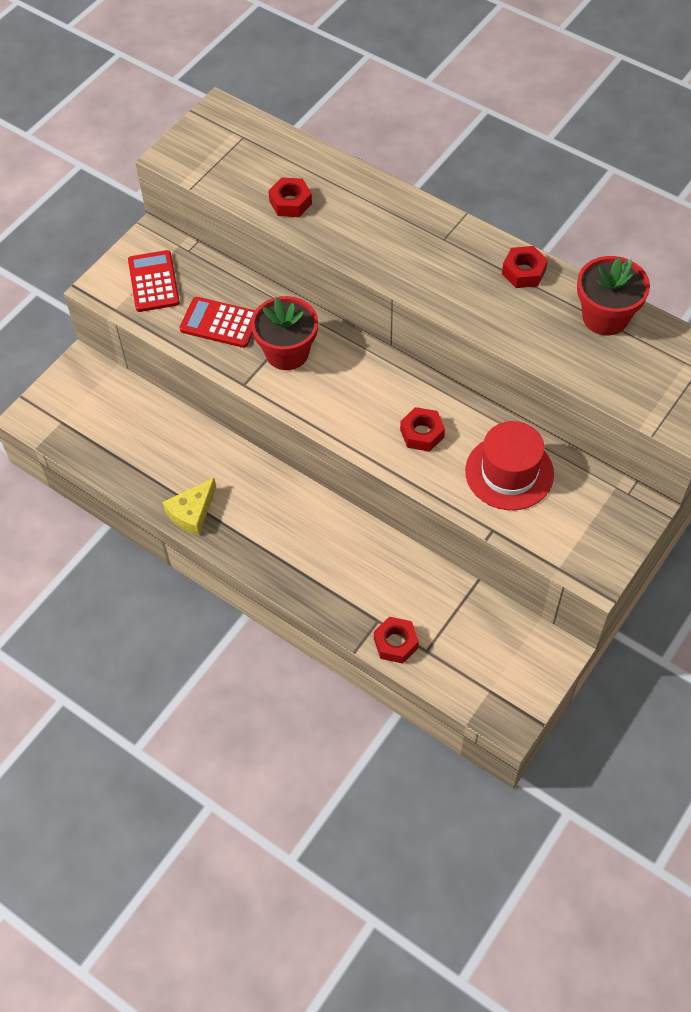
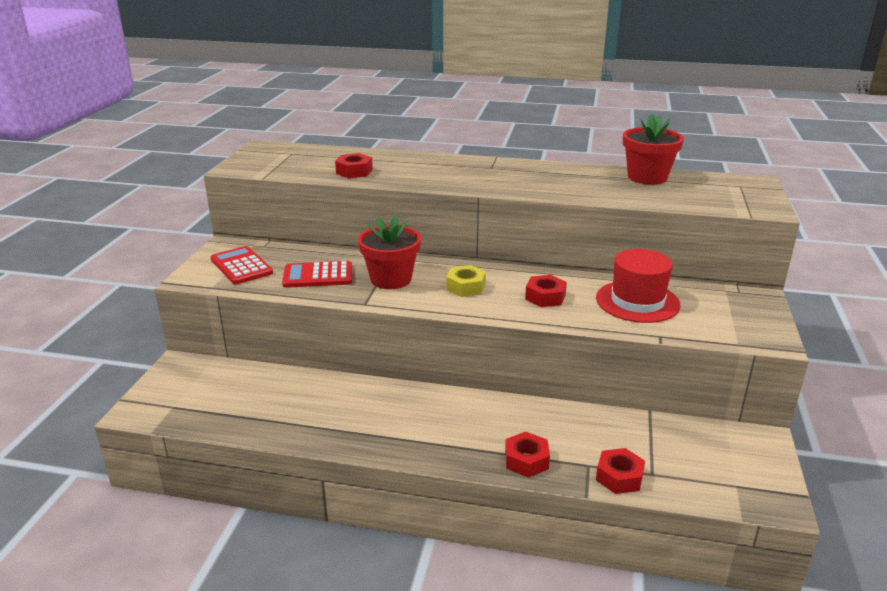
camera: 25 degrees left, 30 degrees down
(192, 512) = (347, 437): yellow cheese -> none
(353, 390) = (466, 287): none -> yellow nut
(523, 272) = (566, 170): red nut -> red nut (526, 460)

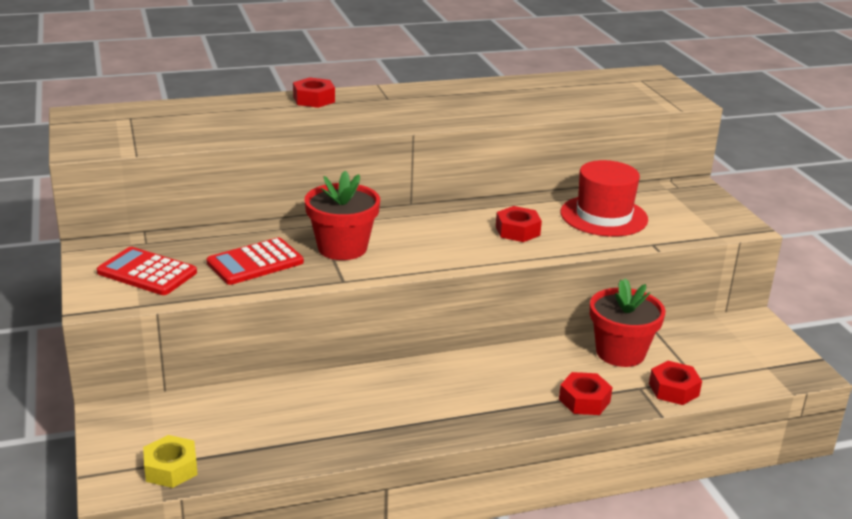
camera: 30 degrees left, 0 degrees up
(354, 171) = (240, 128): red nut -> red nut (314, 99)
(466, 287) = (430, 238): yellow nut -> yellow nut (171, 468)
(647, 177) = (552, 84): red flower pot -> red flower pot (620, 353)

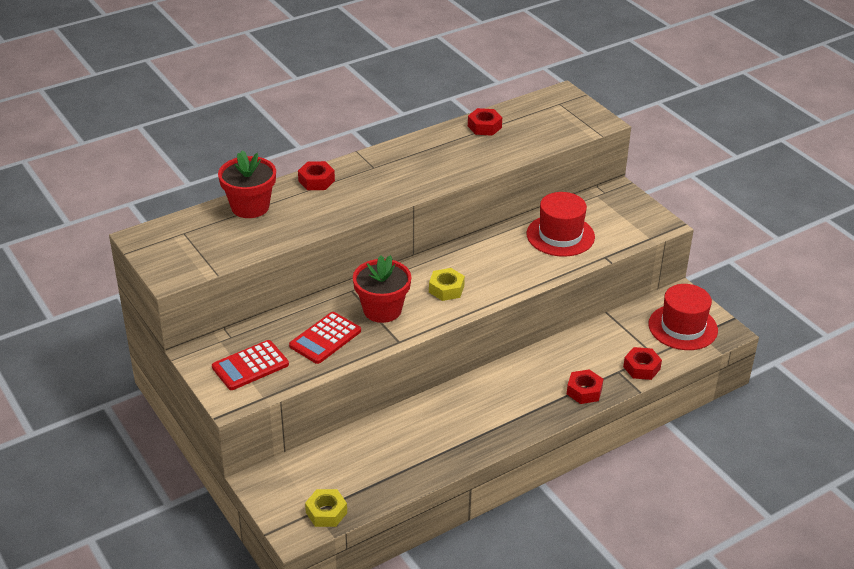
camera: 15 degrees left, 10 degrees up
(147, 272) = (250, 366): red calculator -> red calculator turned 45 degrees counterclockwise
(433, 242) = (446, 289): none -> yellow nut
(517, 231) = (503, 264): red nut -> red nut (484, 127)
(620, 353) = (595, 344): red flower pot -> red flower pot (250, 207)
(746, 356) = (683, 327): none -> red hat

